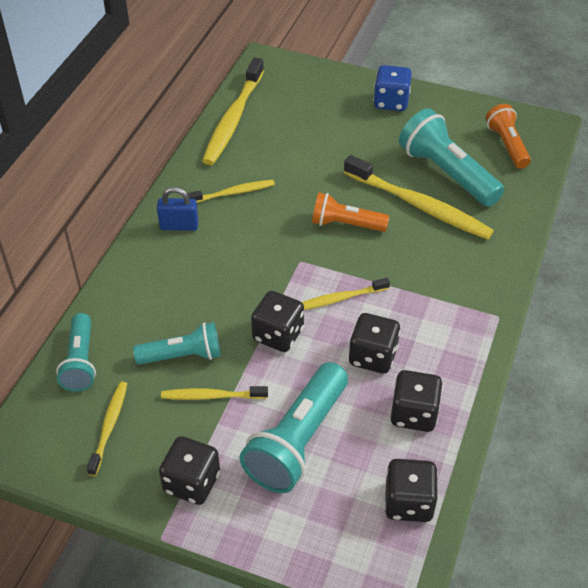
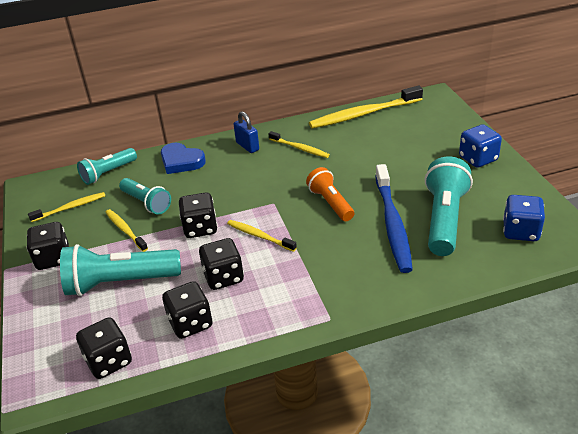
camera: 55 degrees right, 10 degrees down
(139, 290) = (181, 161): none -> blue heart
(419, 205) = (392, 224): yellow toothbrush -> blue toothbrush
(507, 145) = (520, 231): orange flashlight -> blue dice

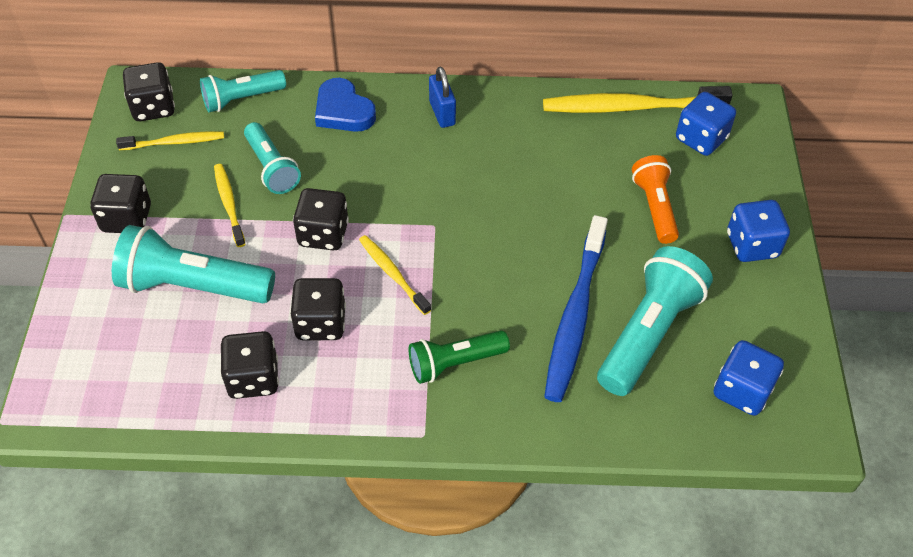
camera: 15 degrees right, 15 degrees up
(109, 361) = (139, 397): black dice -> black dice (153, 107)
(300, 148) = (511, 141): yellow toothbrush -> none
(328, 272) = (455, 363): none -> green flashlight
(330, 203) = (509, 252): orange flashlight -> orange flashlight (654, 207)
(415, 118) = (701, 139): none -> blue dice

